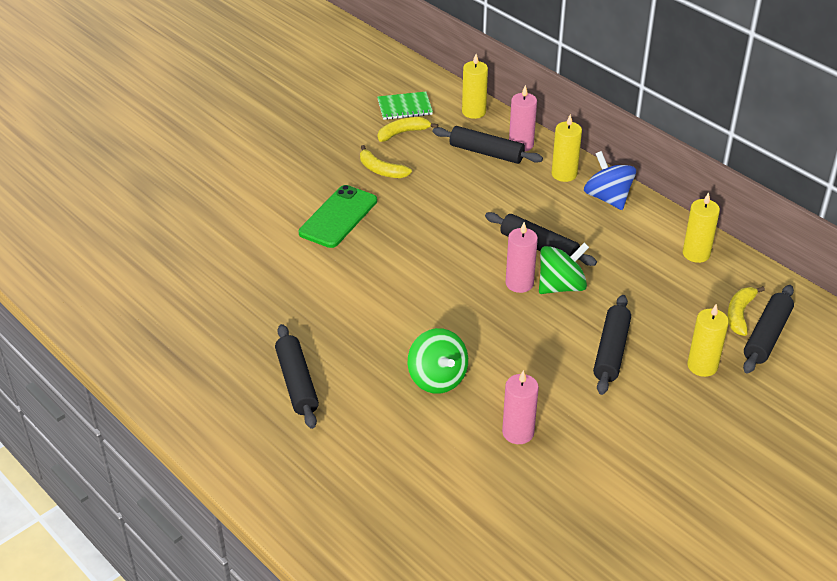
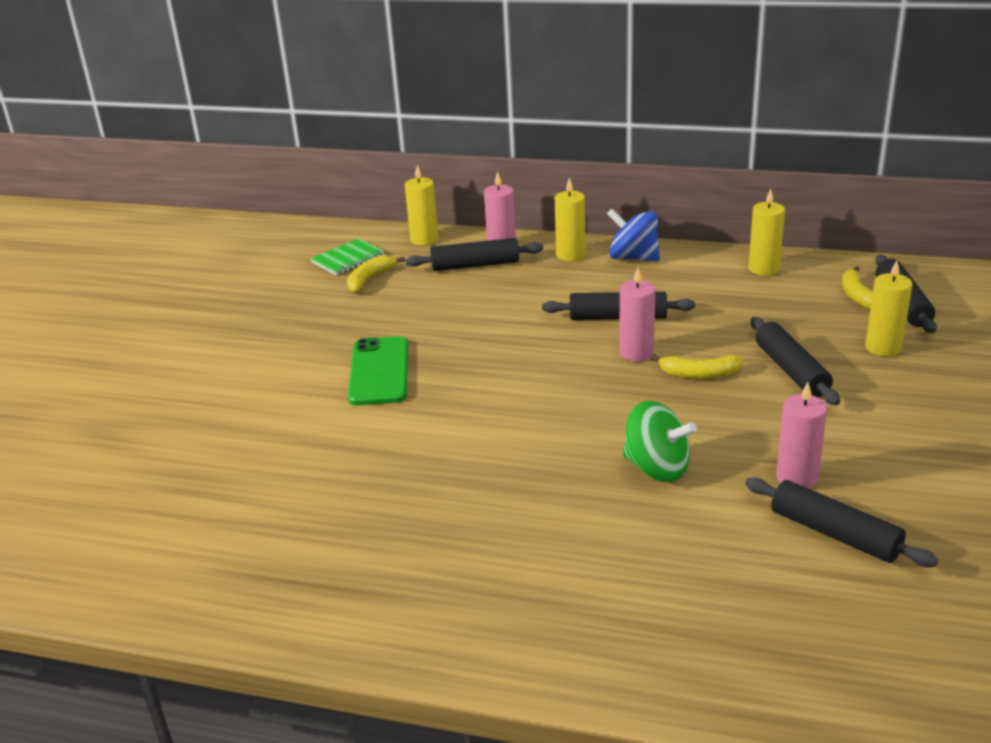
camera: 30 degrees left, 10 degrees down
(297, 383) = (508, 543): black rolling pin -> black rolling pin (834, 534)
(381, 170) = (381, 316): yellow banana -> yellow banana (699, 374)
(561, 286) = (678, 339): green spinning top -> none

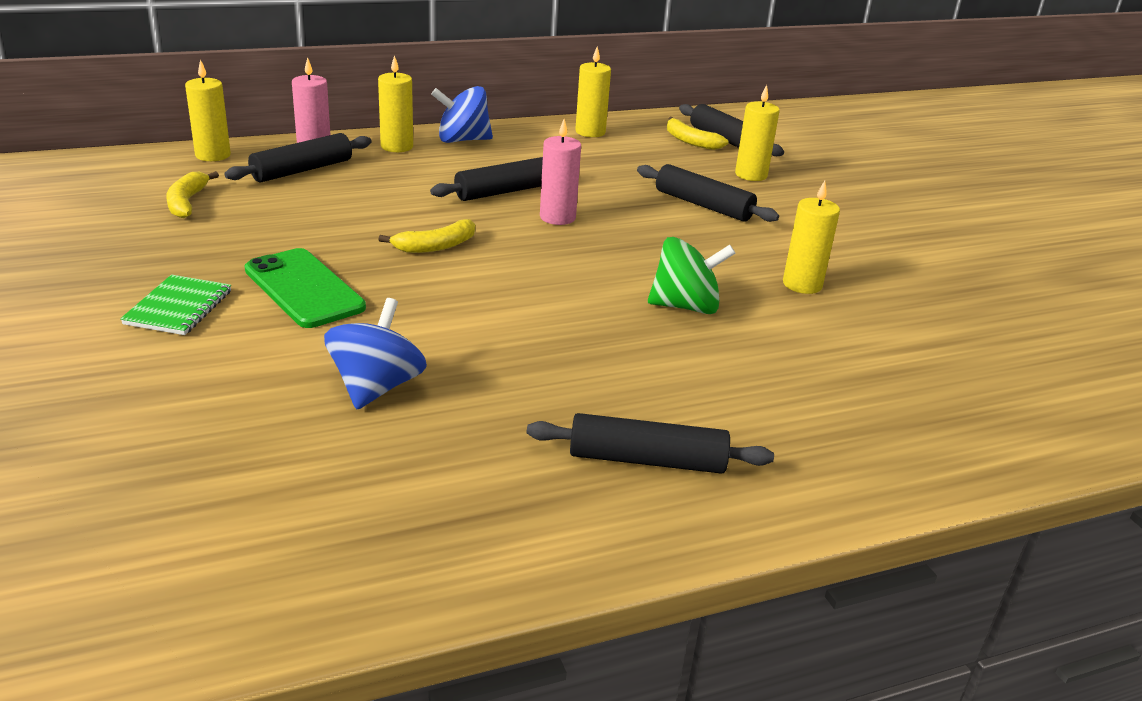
camera: 40 degrees left, 0 degrees up
(348, 259) = (134, 187): green notebook -> green notebook (179, 307)
(351, 465) = (376, 387): none -> blue spinning top
(699, 374) = (632, 223): yellow banana -> yellow banana (435, 246)
(796, 478) = (802, 284): pink candle -> yellow candle
(834, 534) = (877, 318): black rolling pin -> black rolling pin (647, 460)

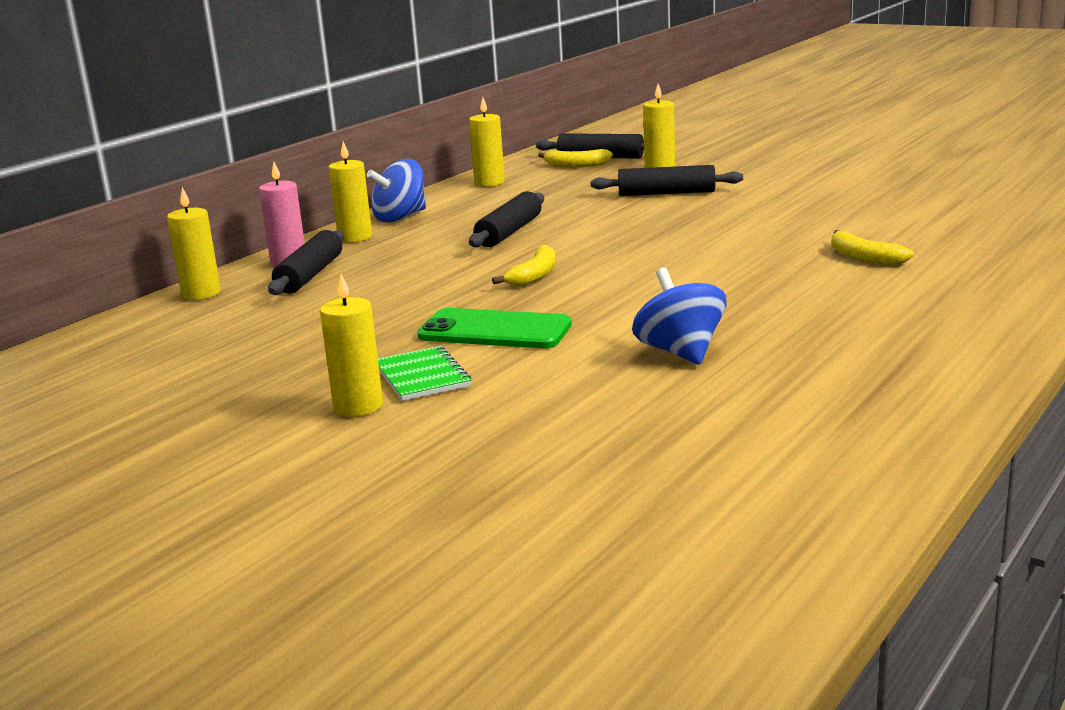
camera: 30 degrees left, 10 degrees down
(187, 202) = (259, 325): yellow banana -> yellow banana (863, 257)
(557, 217) = (583, 232): pink candle -> none
(647, 460) = (923, 313): black rolling pin -> none
(685, 306) = (776, 242): green spinning top -> none
(802, 284) = (819, 208): yellow candle -> yellow candle (358, 406)

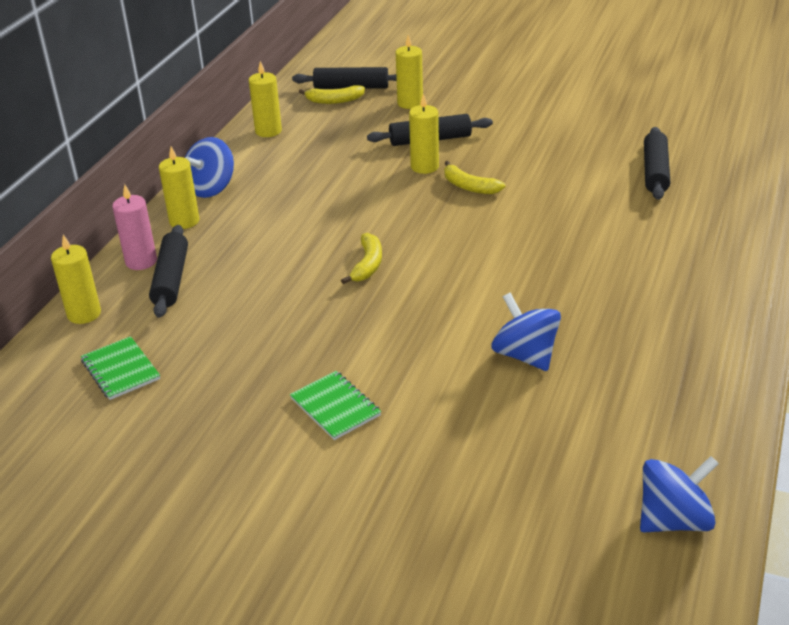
camera: 15 degrees left, 15 degrees up
(207, 334) = (120, 370): none -> green notebook
(358, 406) = (301, 450): yellow candle -> yellow candle (424, 167)
(495, 331) = (367, 342): green phone -> none
(509, 232) = (319, 204): black rolling pin -> black rolling pin (655, 172)
(799, 504) = (673, 520): none -> blue spinning top
(863, 257) = (619, 220): yellow banana -> yellow banana (469, 186)

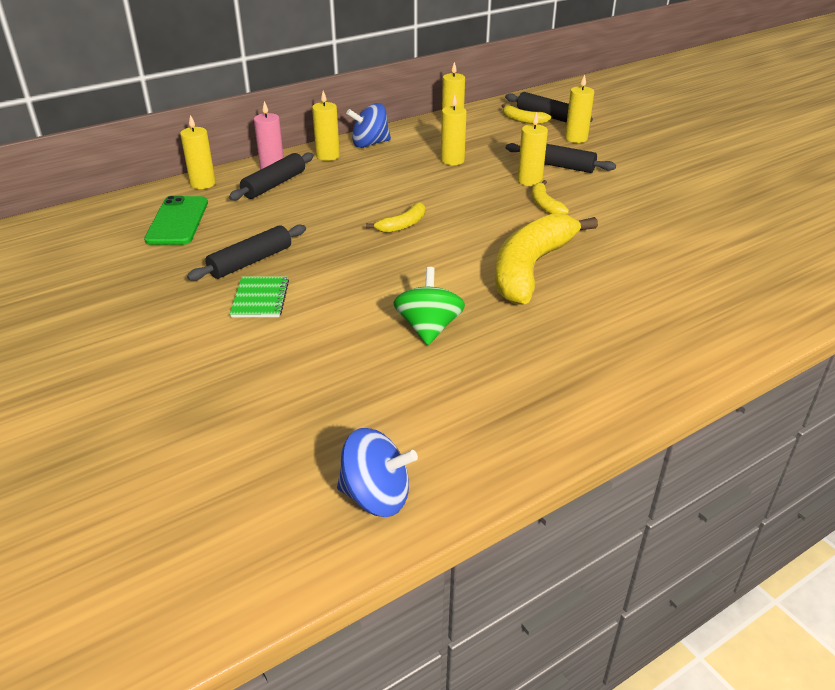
camera: 35 degrees right, 0 degrees up
(120, 370) = (177, 221): green notebook -> green phone
(323, 174) = (452, 160): none -> yellow candle
(525, 355) = (428, 328): blue spinning top -> green spinning top
(536, 255) = (531, 268): none -> yellow banana
(655, 172) = (717, 250): black rolling pin -> black rolling pin (250, 261)

